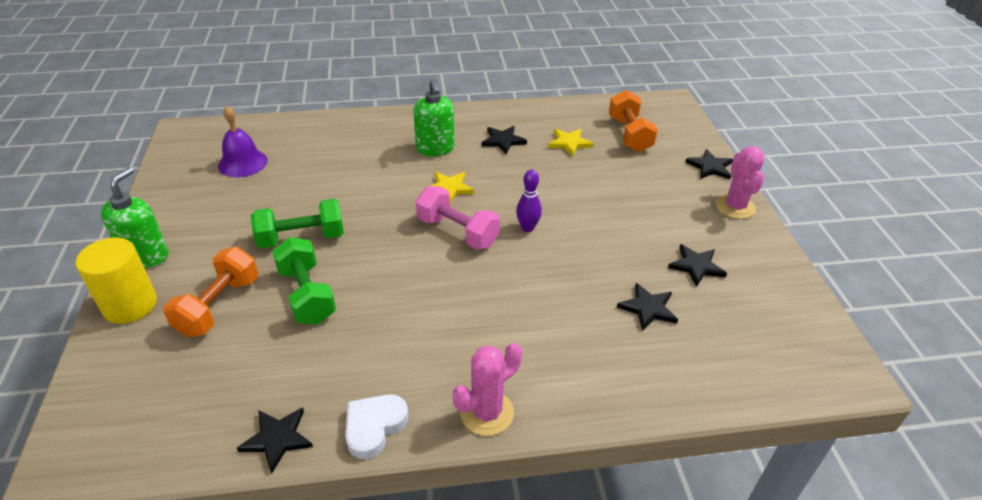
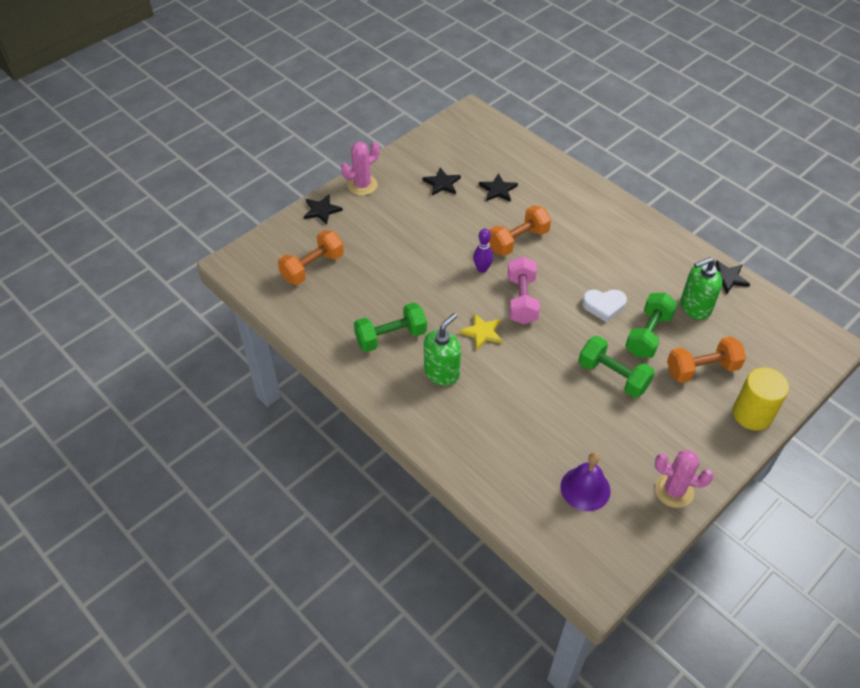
camera: 125 degrees left, 10 degrees up
(146, 256) = (720, 448): green soap dispenser -> green soap dispenser (695, 307)
(374, 427) = (681, 249): white heart -> white heart (604, 306)
(486, 413) = (629, 216): pink cactus -> pink cactus (674, 491)
(503, 141) = (391, 337): black star -> green dumbbell
(543, 276) = (518, 241): none -> orange dumbbell
(569, 143) = (357, 296): yellow star -> none

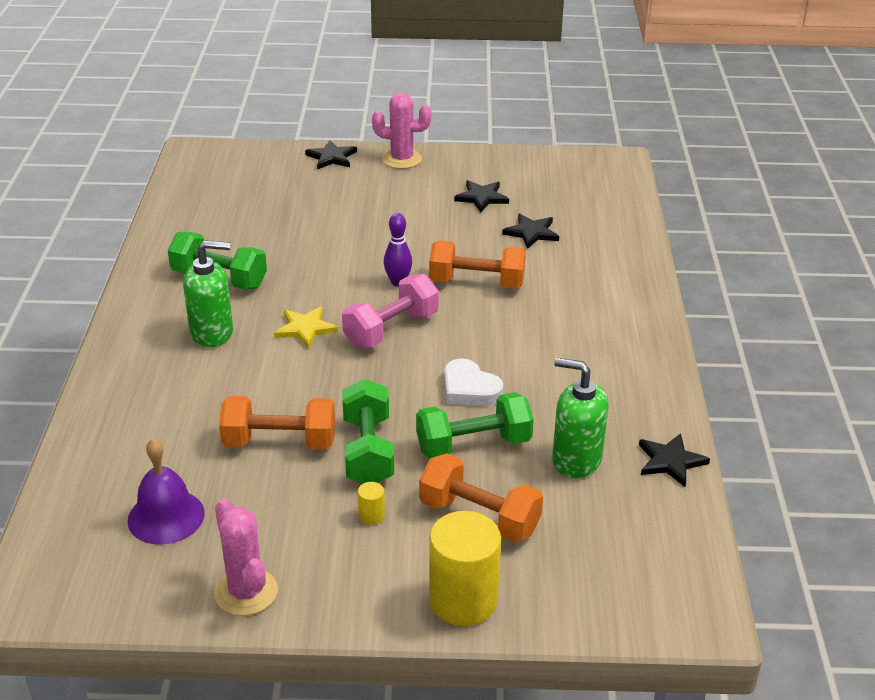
camera: 45 degrees right, 15 degrees down
(312, 267) = (249, 191): orange dumbbell -> orange dumbbell (279, 442)
(663, 407) = (371, 516): none -> yellow cylinder

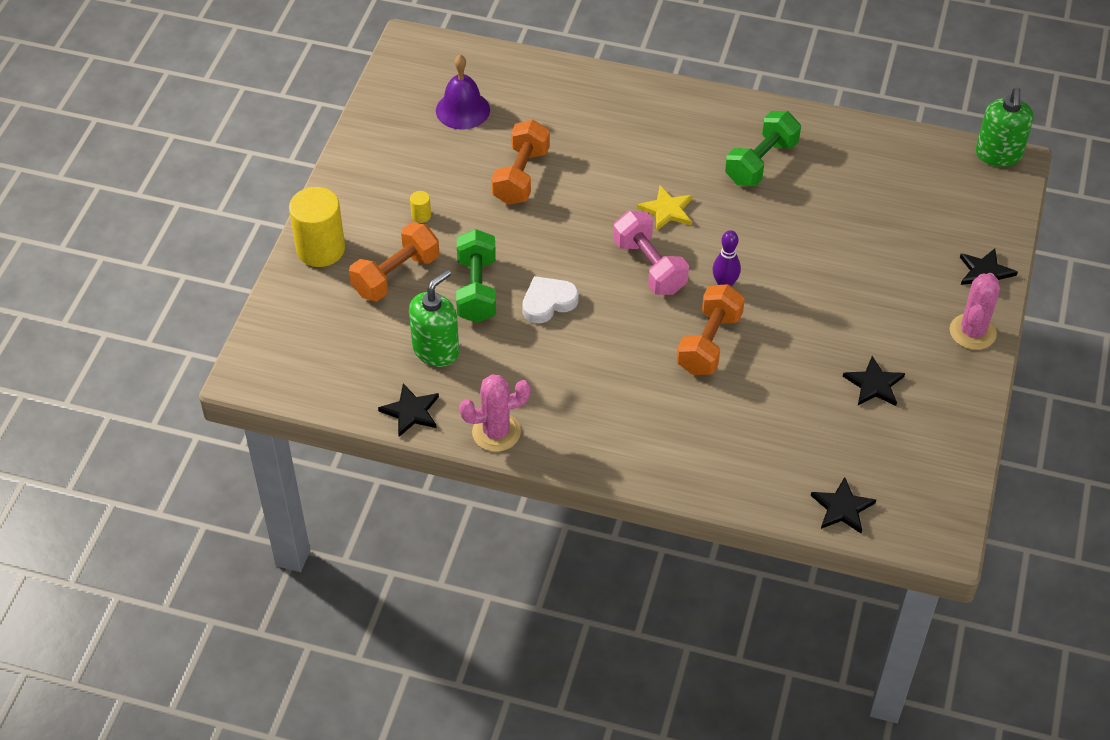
camera: 105 degrees right, 15 degrees up
(212, 333) = (677, 151): green soap dispenser -> green soap dispenser (998, 155)
(246, 592) = (375, 143): pink cactus -> pink cactus (496, 432)
(368, 451) = (492, 225): green dumbbell -> none
(531, 233) = (792, 410): black star -> black star (842, 508)

